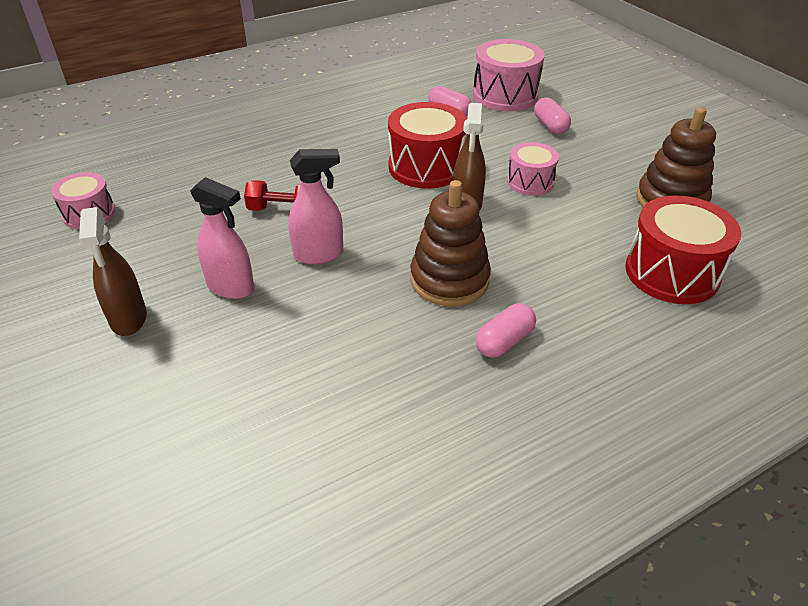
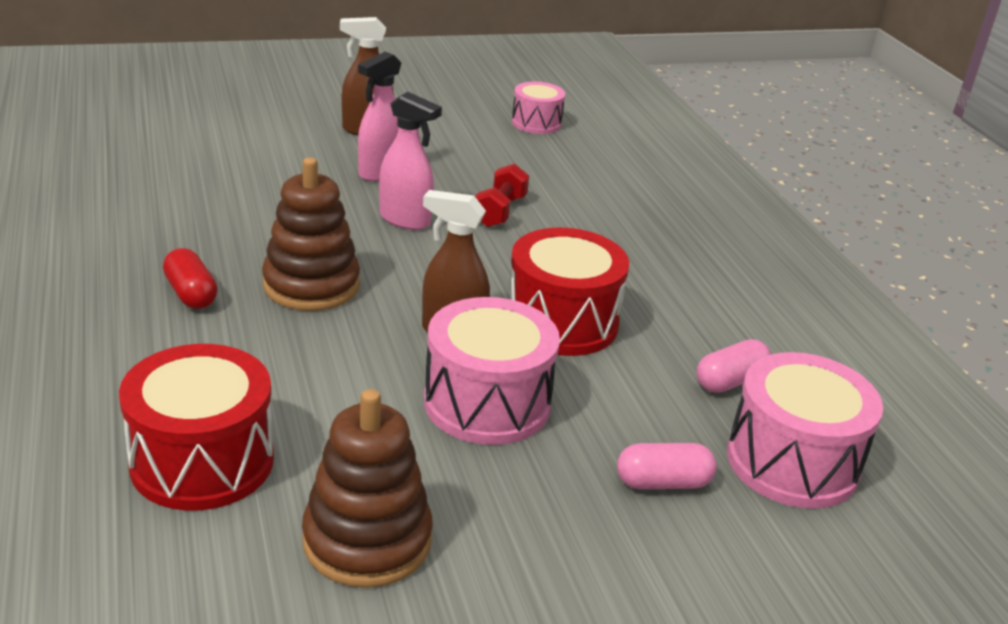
camera: 100 degrees right, 10 degrees down
(319, 254) = (405, 220): pink spray bottle -> pink spray bottle turned 60 degrees counterclockwise
(504, 341) = (191, 294): pink capsule -> red capsule
(530, 182) = (487, 403): pink drum -> pink drum, size x1.67

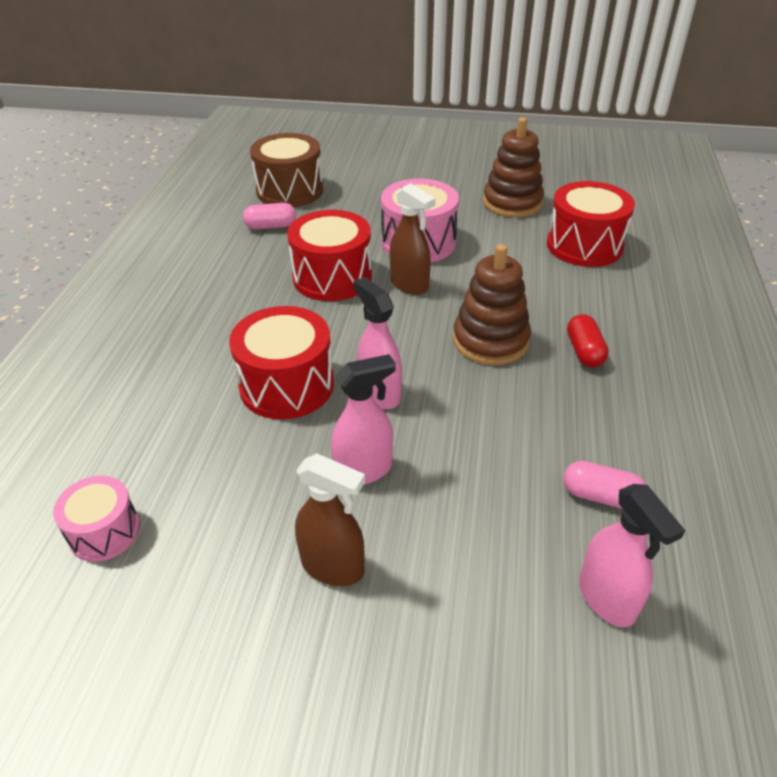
camera: 150 degrees left, 10 degrees up
(163, 142) = (607, 599): none -> pink spray bottle
(499, 212) = (287, 385): red dumbbell -> red drum
(663, 483) = (361, 196): pink capsule -> pink capsule (601, 496)
(792, 462) = (289, 191): pink drum -> brown drum

